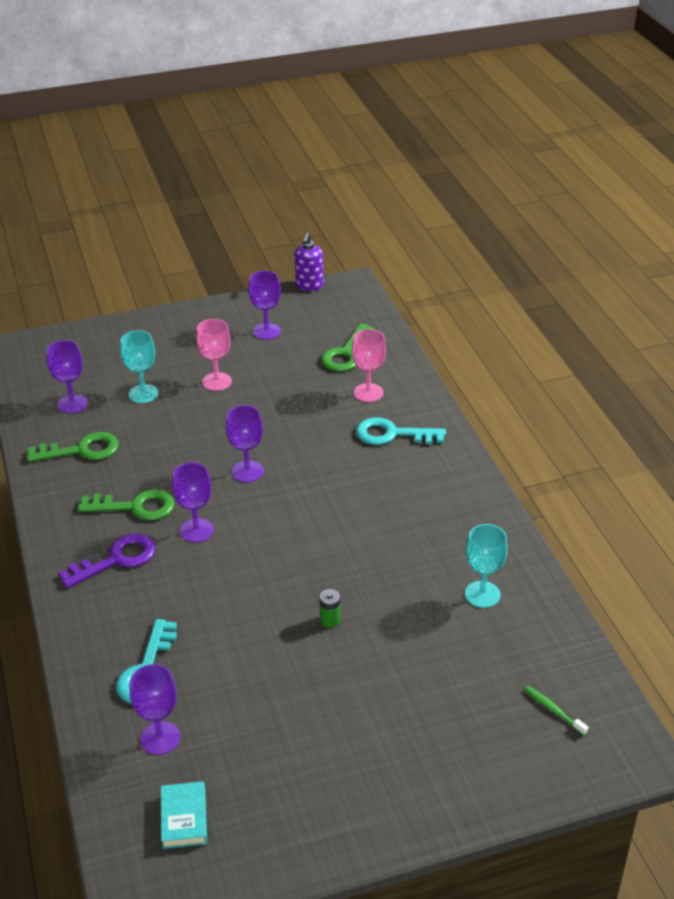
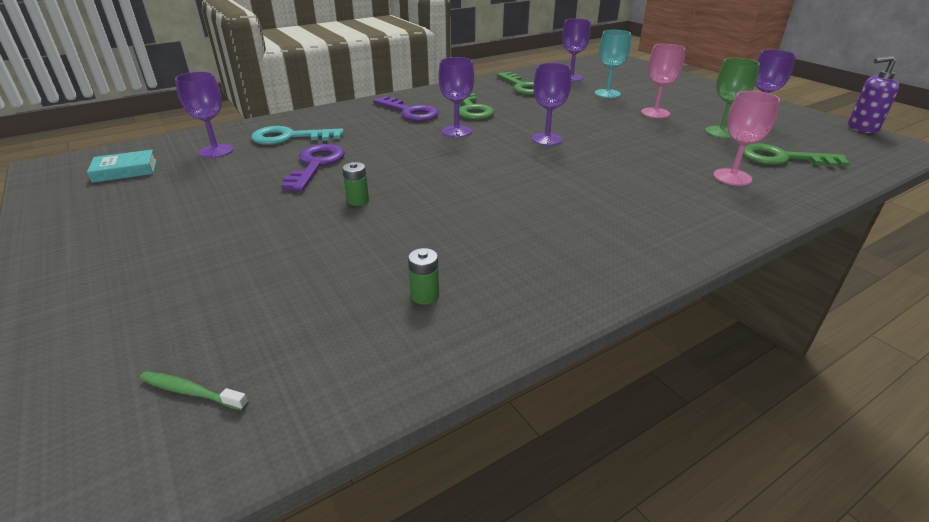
camera: 75 degrees right, 5 degrees down
(238, 648) = (316, 165): none -> purple key
(282, 361) = (721, 132): none -> green goblet
(392, 434) = (677, 199): turquoise key -> none
(482, 594) = (425, 296): turquoise goblet -> green battery
(554, 710) = (191, 392): green toothbrush -> green toothbrush turned 105 degrees counterclockwise

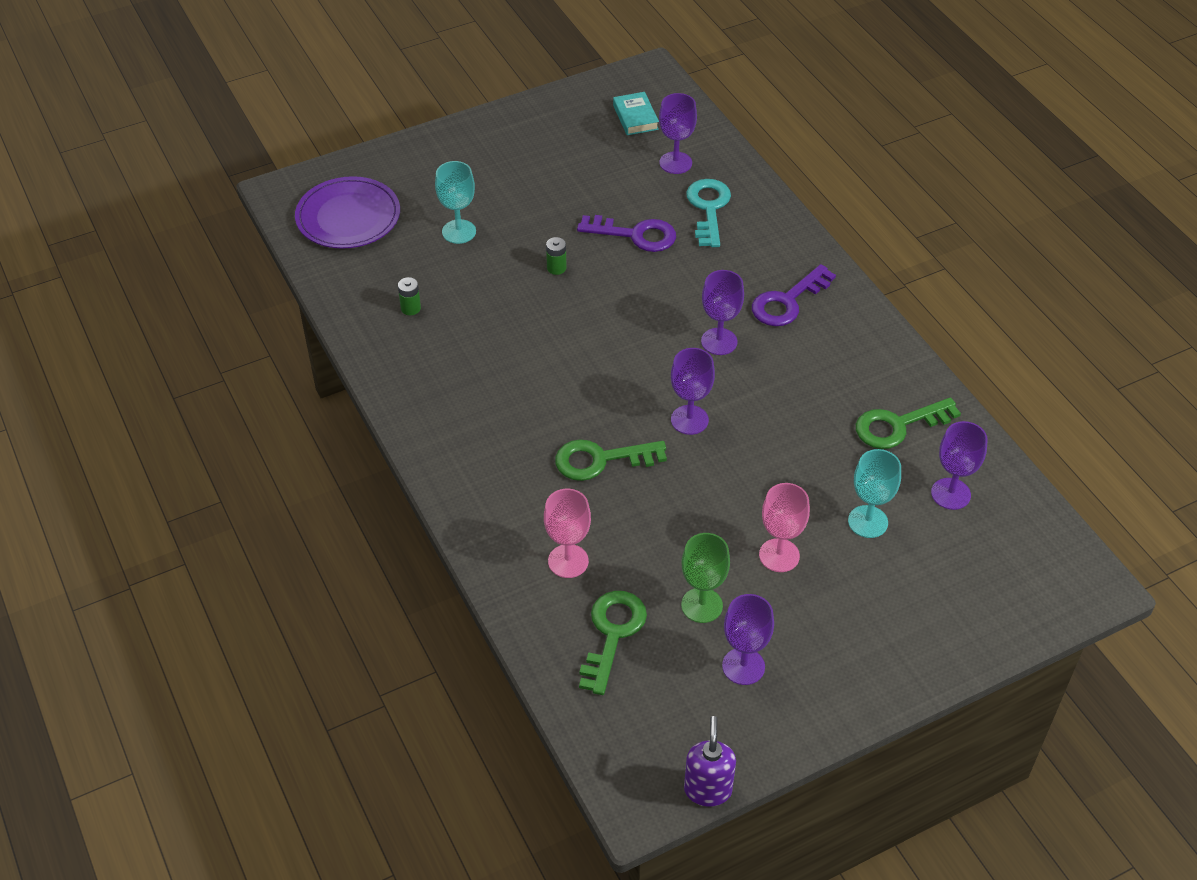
camera: 95 degrees right, 15 degrees up
(191, 392) = (348, 217): green toothbrush -> purple plate
(275, 269) = (459, 231): none -> turquoise goblet
(472, 109) = (797, 361): green key -> green key (601, 460)

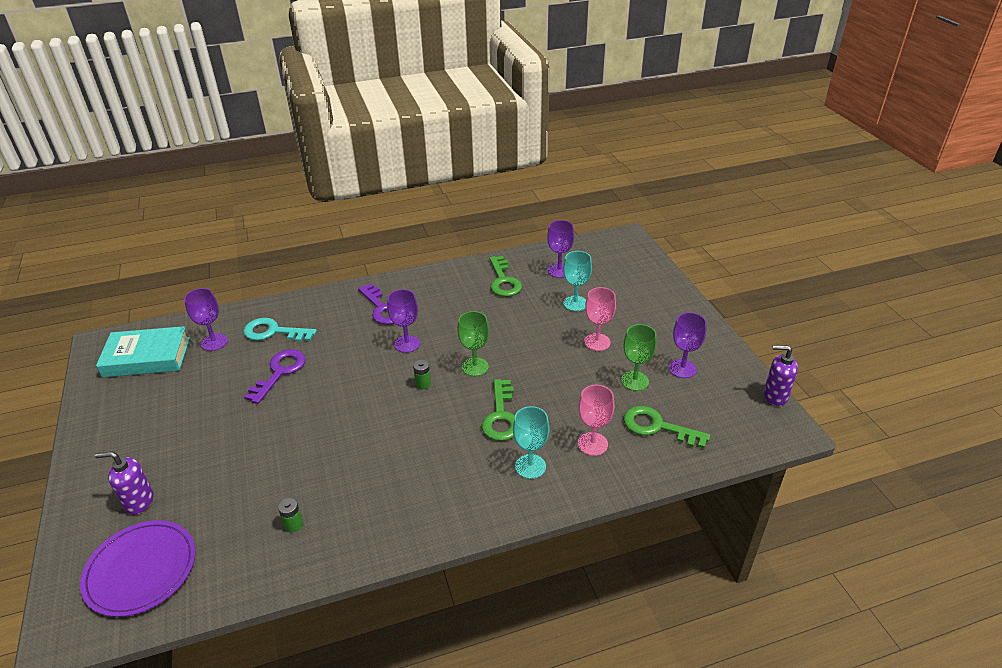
camera: 80 degrees left, 10 degrees down
(426, 187) = (139, 502): none -> purple soap dispenser
(459, 231) = (213, 482): turquoise goblet -> turquoise goblet (530, 466)
(556, 268) = (292, 421): green battery -> green battery (423, 384)
(635, 117) = (147, 357): turquoise book -> turquoise book, size x1.84
(689, 420) = (475, 367): purple goblet -> green goblet

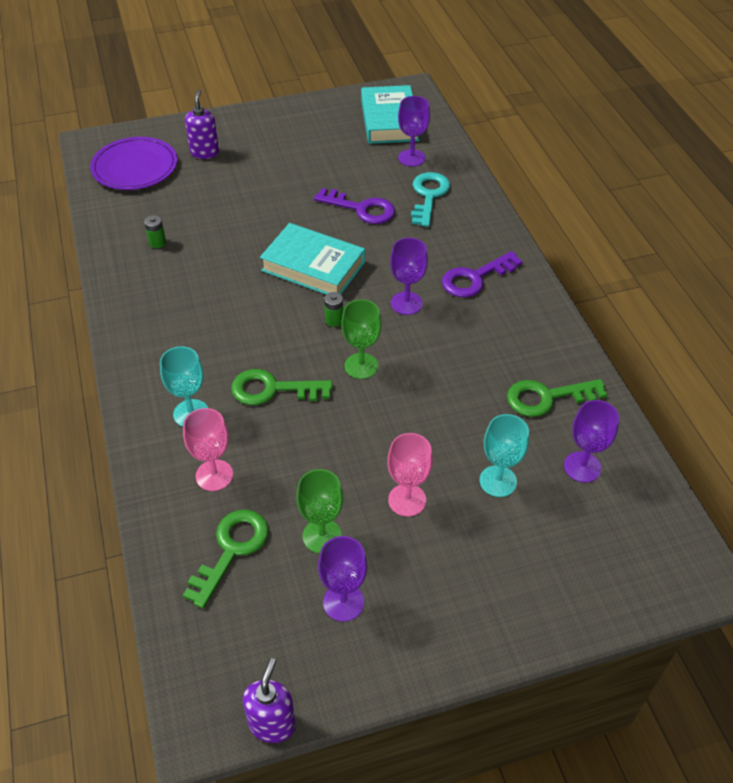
camera: 90 degrees right, 10 degrees up
(353, 400) = (313, 266): none -> turquoise book

